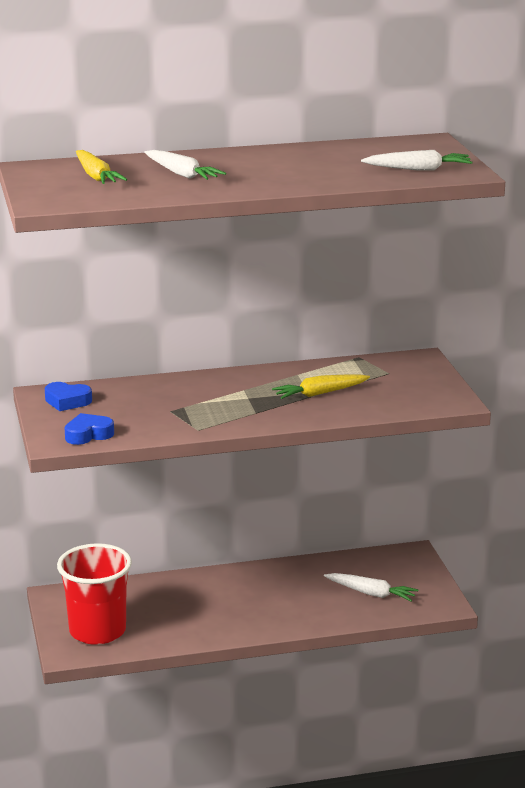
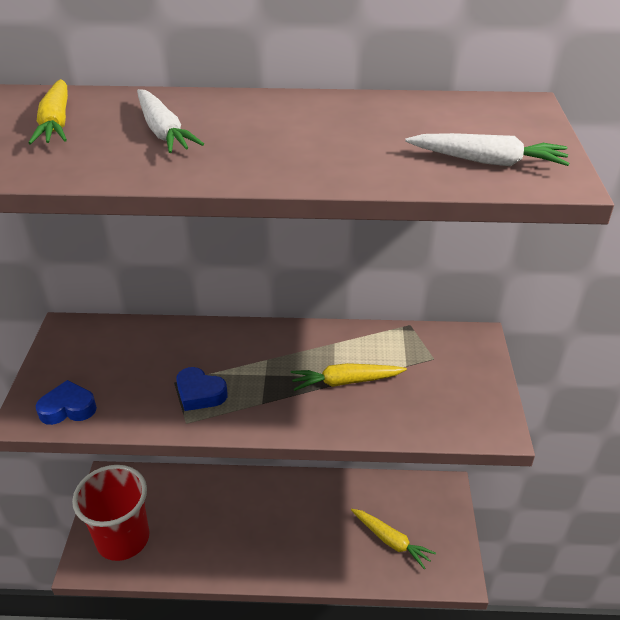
camera: 15 degrees right, 15 degrees up
(67, 401) = (81, 346): blue heart -> blue heart (200, 393)
(371, 593) = (391, 541): white carrot -> yellow carrot

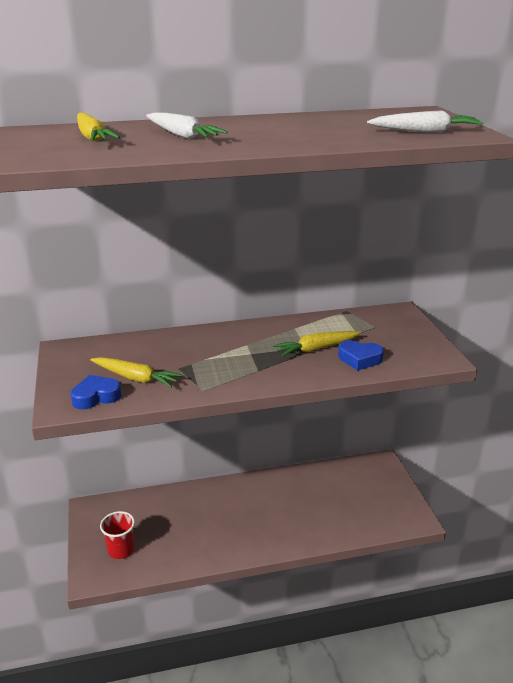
camera: 15 degrees left, 10 degrees down
(123, 538) = (121, 550): red cup -> red cup, size x0.53
(200, 393) = (204, 372): blue heart -> blue heart (359, 359)
(391, 541) = (353, 506): yellow carrot -> yellow carrot (136, 378)

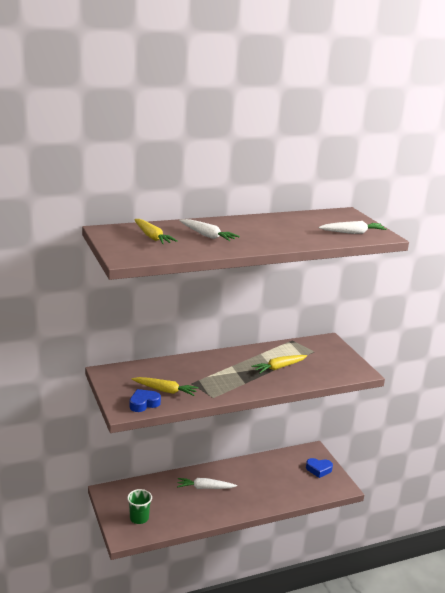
camera: 10 degrees left, 5 degrees down
(121, 550) = (139, 518): red cup -> green cup
(221, 510) = (205, 488): none -> white carrot
(359, 359) = (309, 374): blue heart -> blue heart (318, 469)

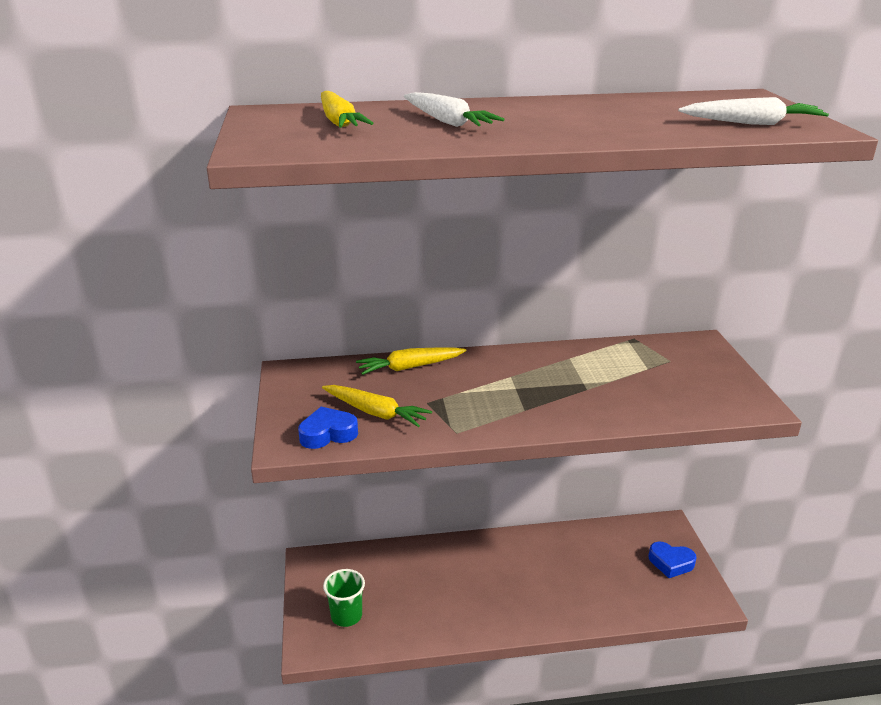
camera: 15 degrees right, 5 degrees up
(205, 488) = (468, 574): white carrot -> none
(279, 367) = (597, 386): yellow carrot -> yellow carrot (410, 367)

